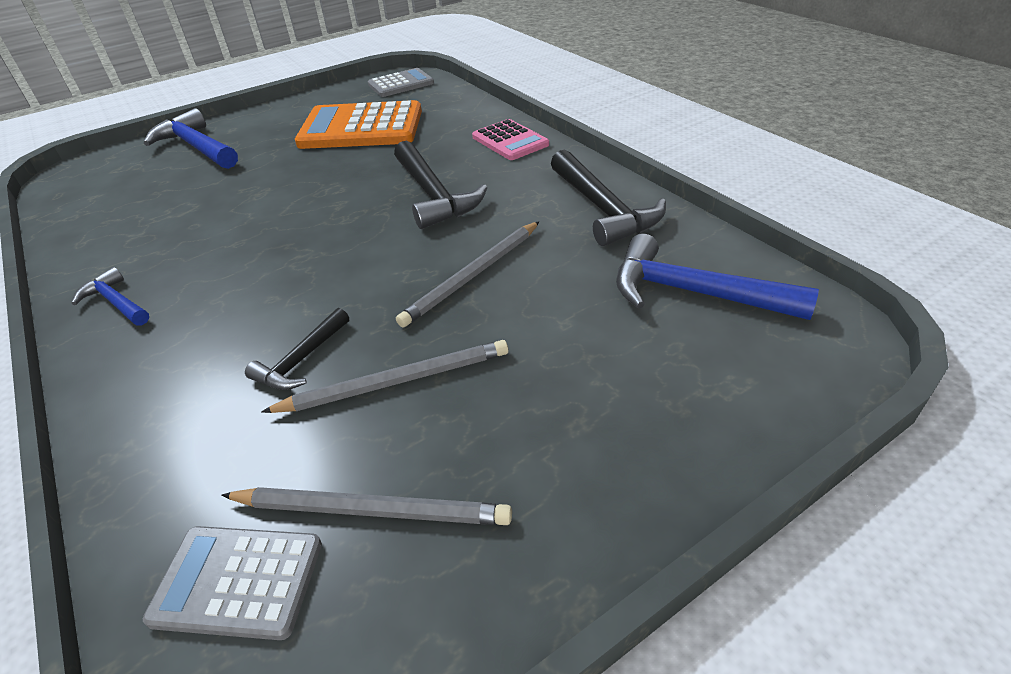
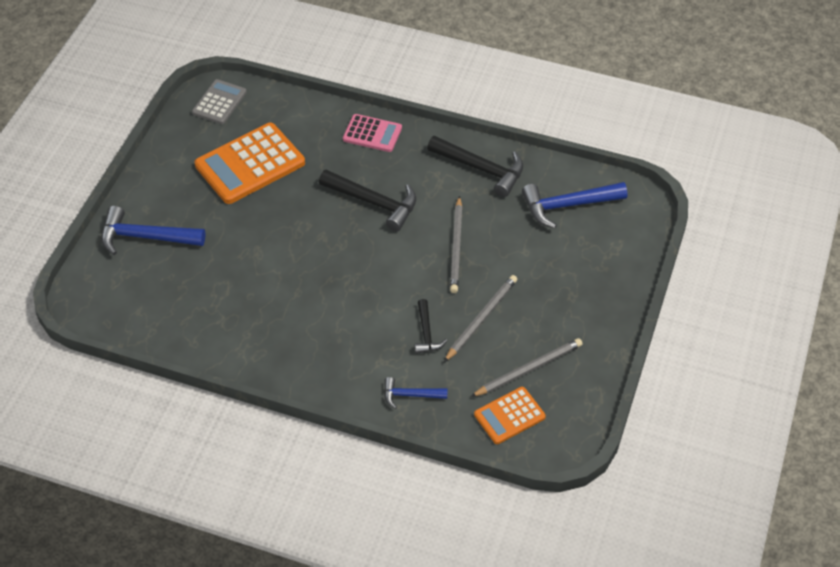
camera: 40 degrees left, 10 degrees up
(116, 302) = (283, 360): blue hammer -> blue hammer (410, 395)
(238, 581) = (509, 416): grey calculator -> orange calculator

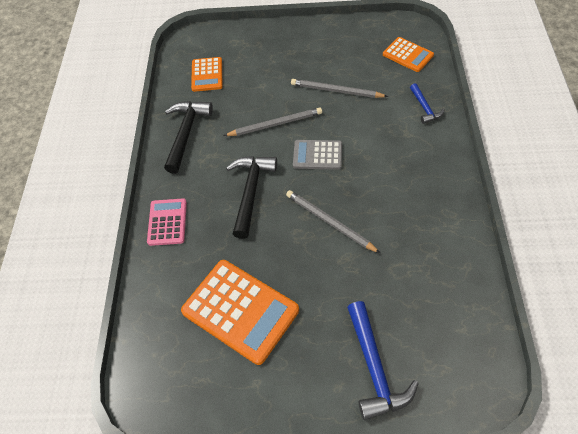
camera: 105 degrees left, 5 degrees up
(219, 102) = (160, 382): grey calculator -> grey calculator (317, 155)
(426, 333) = (366, 116): black hammer -> none
(528, 369) = (365, 56): grey pencil -> grey pencil (330, 222)
(567, 205) = (207, 75): blue hammer -> orange calculator

